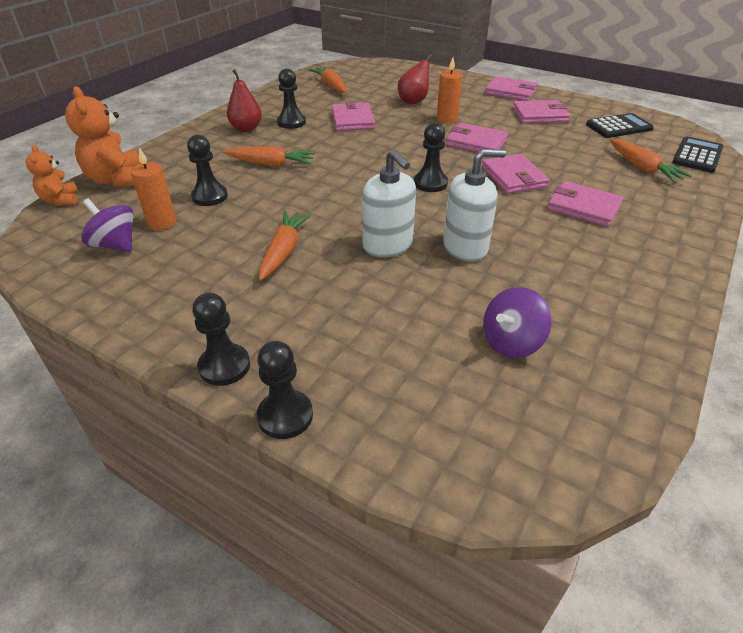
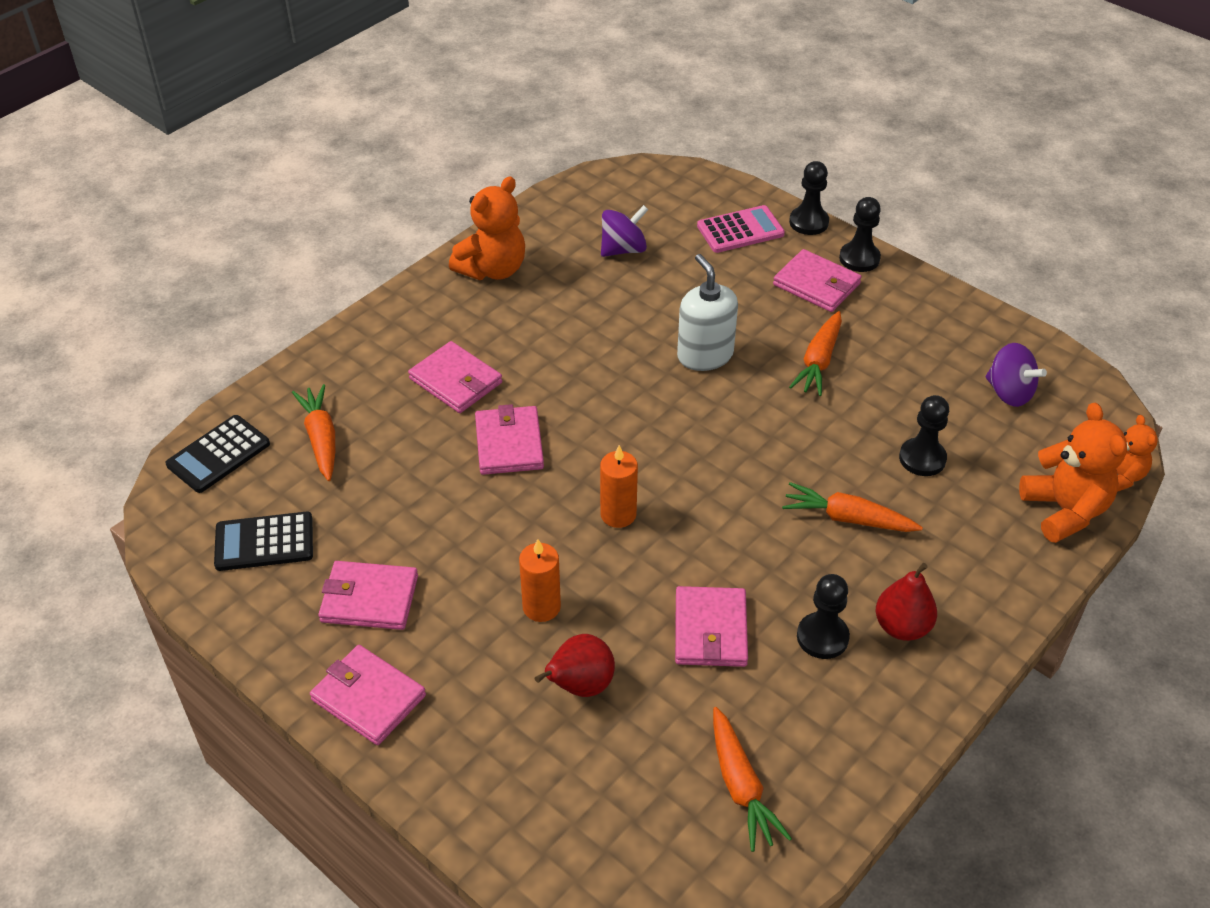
camera: 170 degrees left, 5 degrees up
(162, 222) = (969, 420): orange candle -> orange candle (618, 514)
(377, 389) = (740, 230): none -> pink calculator
(430, 183) = (626, 446): black pawn -> none
(465, 247) = (622, 343): white soap dispenser -> none
(476, 142) = (522, 530): pink wallet -> pink wallet (816, 284)
(635, 300) = (493, 269): none -> orange teddy bear

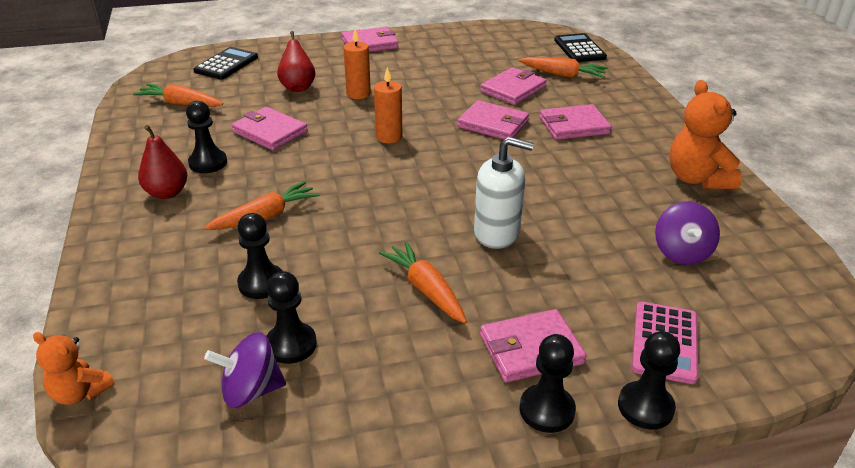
camera: 125 degrees right, 10 degrees down
(264, 542) = (498, 45): black calculator -> black calculator (226, 64)
(369, 599) = (427, 57): pink wallet -> pink wallet (513, 89)
(953, 399) = (291, 344): none -> black pawn
(1064, 510) = (112, 328): orange teddy bear -> none

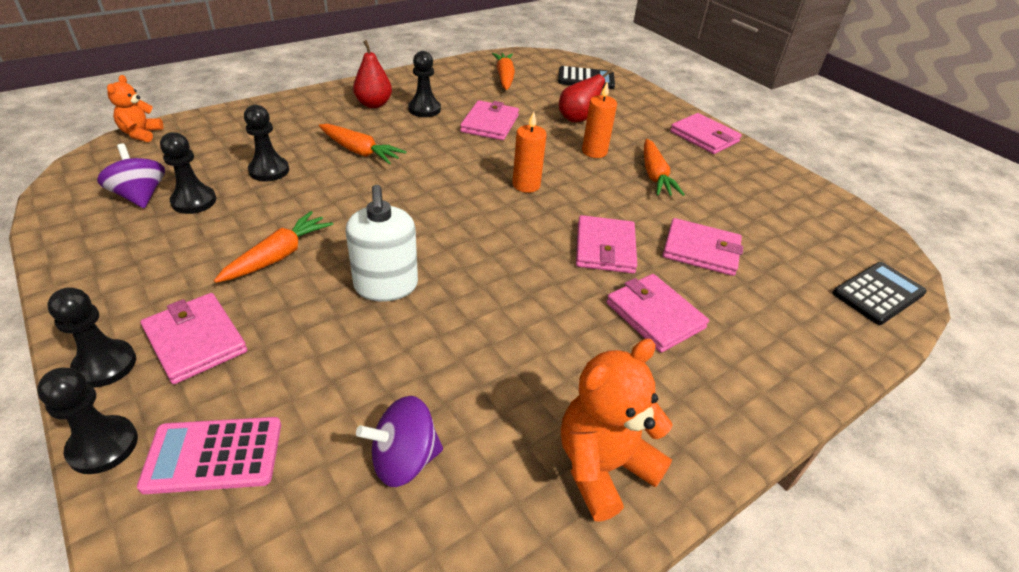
camera: 65 degrees right, 5 degrees up
(562, 75) = (783, 287): orange carrot -> orange carrot (655, 175)

